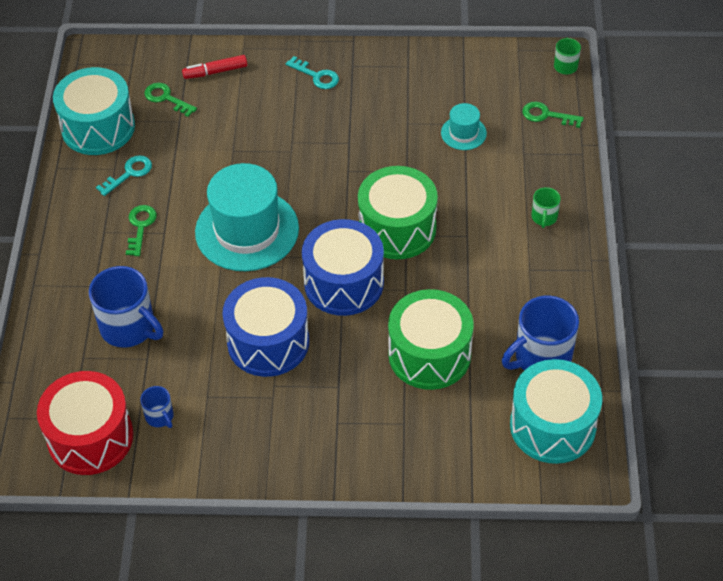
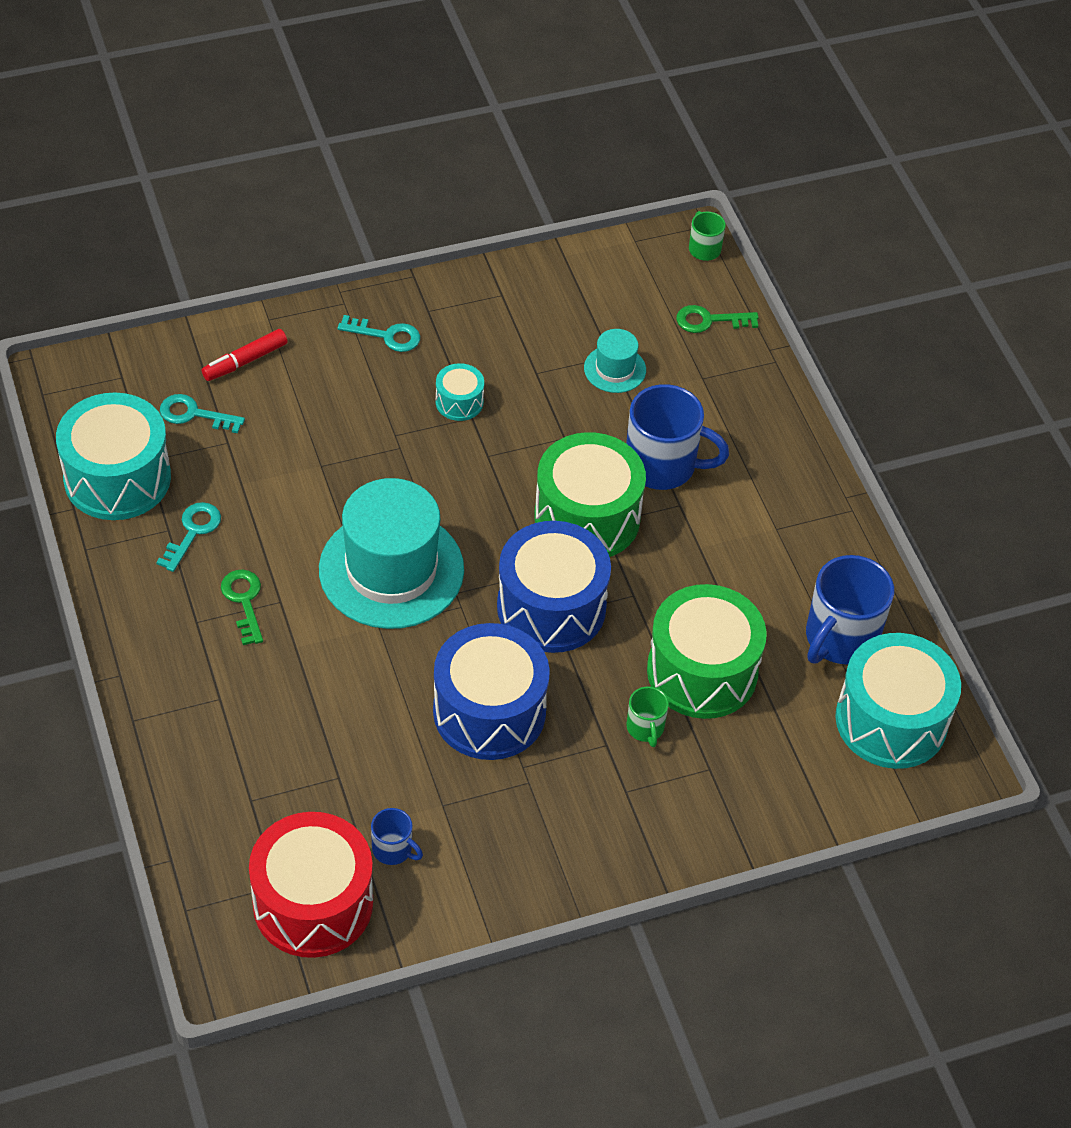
camera: 25 degrees left, 0 degrees up
(129, 328) = (295, 743): blue mug -> blue mug (663, 465)
(166, 98) = (194, 414): green key -> turquoise key
(345, 130) = (459, 402): none -> turquoise drum
(544, 217) = (765, 457): green mug -> green mug (645, 728)

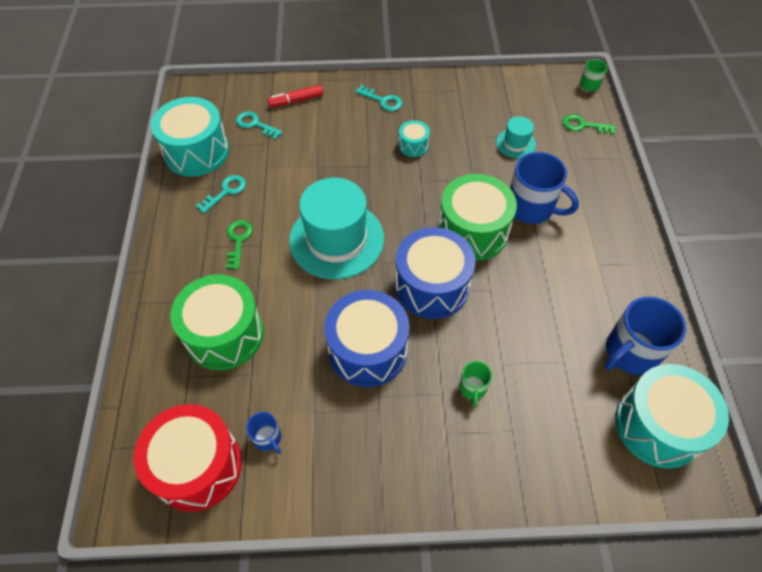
camera: 20 degrees right, 5 degrees up
(702, 671) = (524, 355): green drum -> green drum (224, 334)

